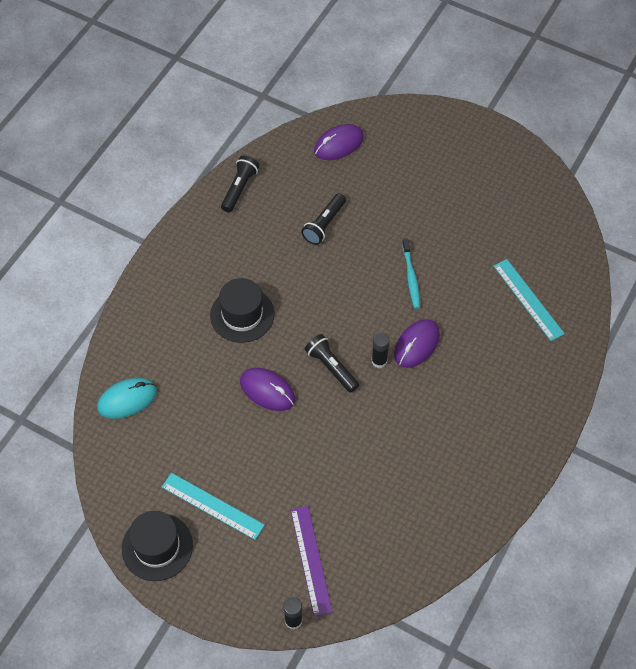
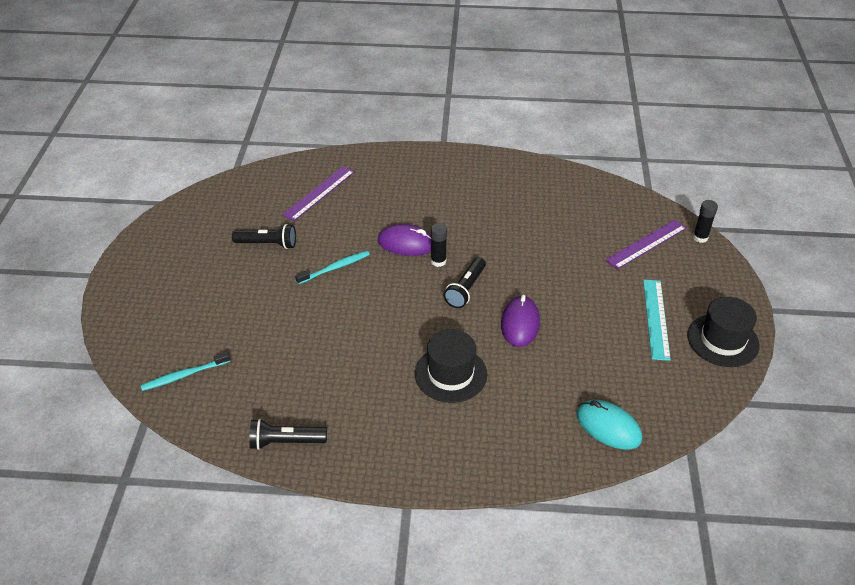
camera: 115 degrees left, 15 degrees down
(324, 224) = (302, 349): black flashlight -> black flashlight (267, 244)
(338, 144) = (184, 375): purple mouse -> turquoise toothbrush
(528, 299) = (319, 193): turquoise ruler -> purple ruler

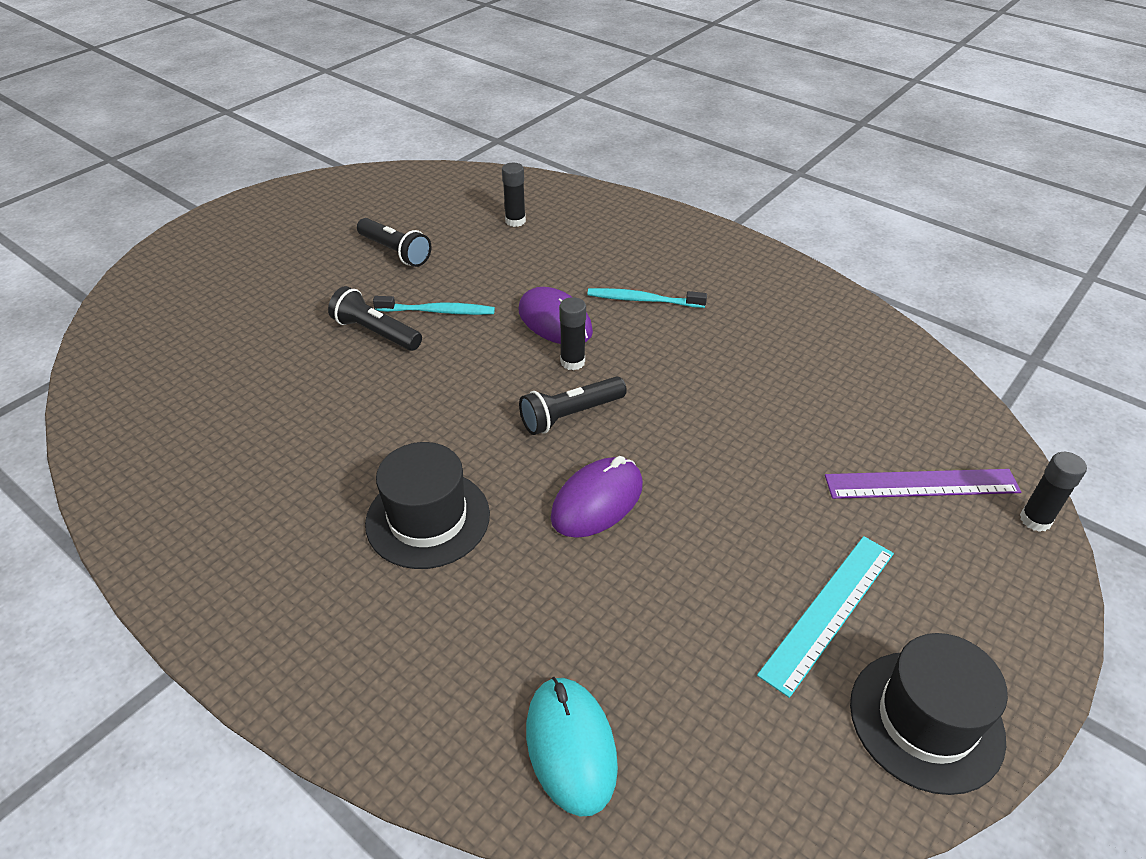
camera: 35 degrees right, 0 degrees up
(184, 375) = (144, 352): turquoise toothbrush -> turquoise toothbrush (642, 300)
(286, 442) = (144, 490): black flashlight -> black flashlight (376, 333)
(319, 193) = (515, 221): purple ruler -> black glue stick

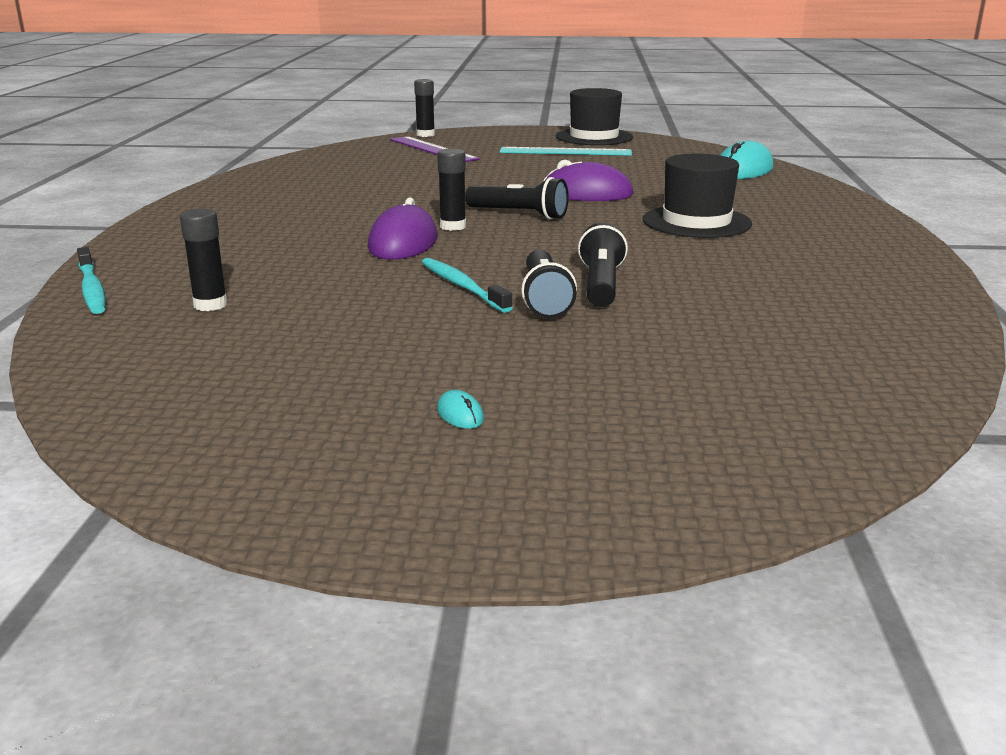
camera: 125 degrees left, 20 degrees down
(291, 248) = (460, 414): none -> turquoise mouse
(395, 252) = (373, 344): black flashlight -> black flashlight (601, 285)
(642, 300) = (319, 225): turquoise toothbrush -> turquoise toothbrush (92, 289)

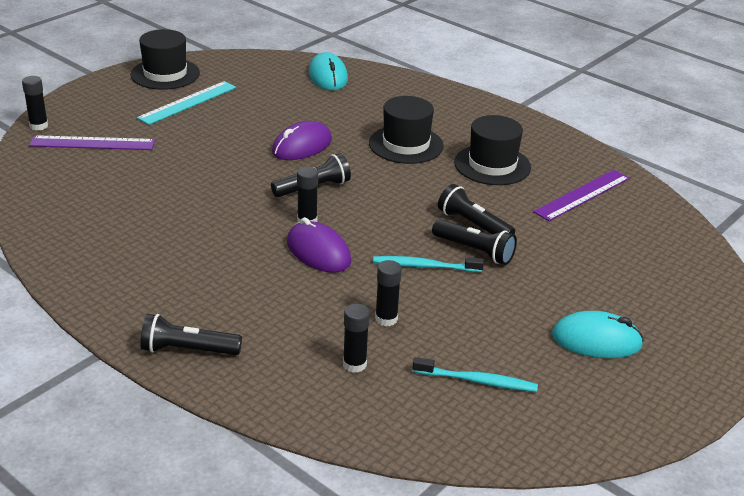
camera: 55 degrees left, 10 degrees up
(92, 289) = (263, 403): turquoise toothbrush -> turquoise toothbrush (477, 381)
(153, 245) = (188, 350): none -> black flashlight
(322, 296) = (386, 319): none -> black glue stick
(460, 414) = (596, 340): turquoise mouse -> turquoise mouse, size x2.47
(759, 262) = (492, 165): none -> black hat
(818, 319) = (582, 195): none -> purple ruler

